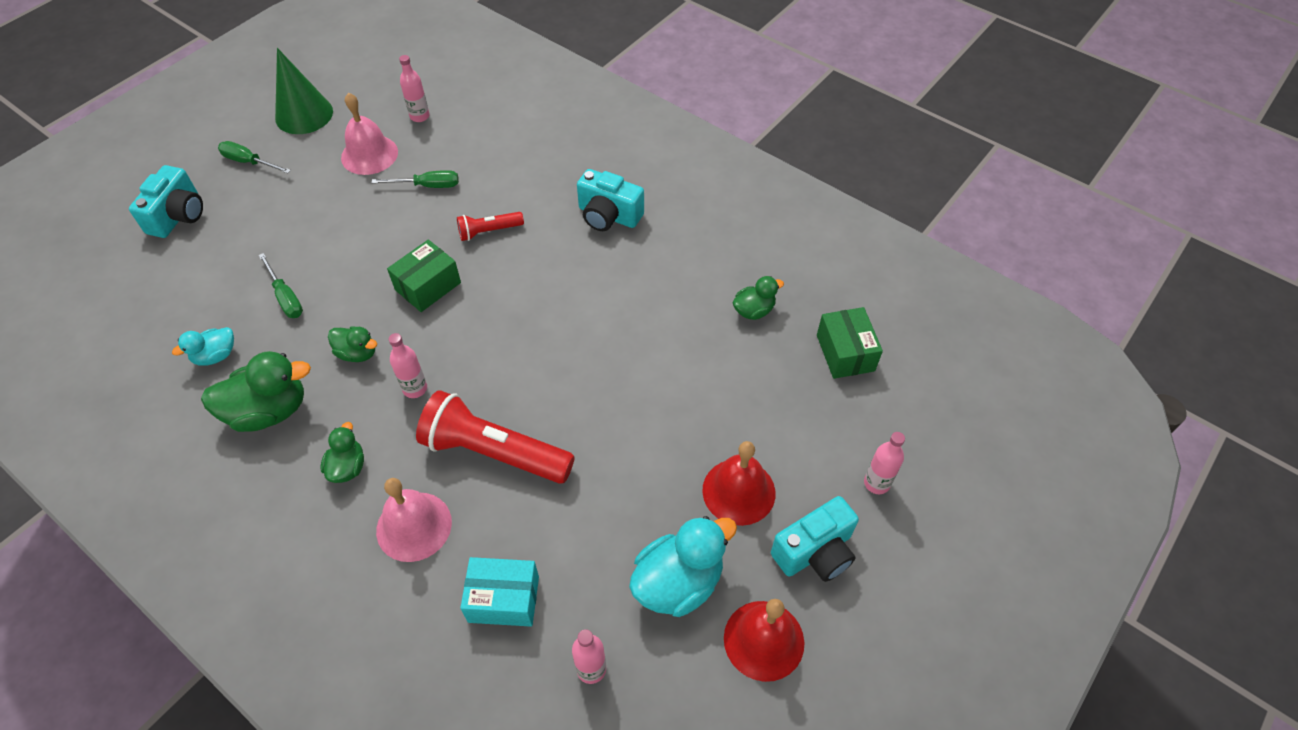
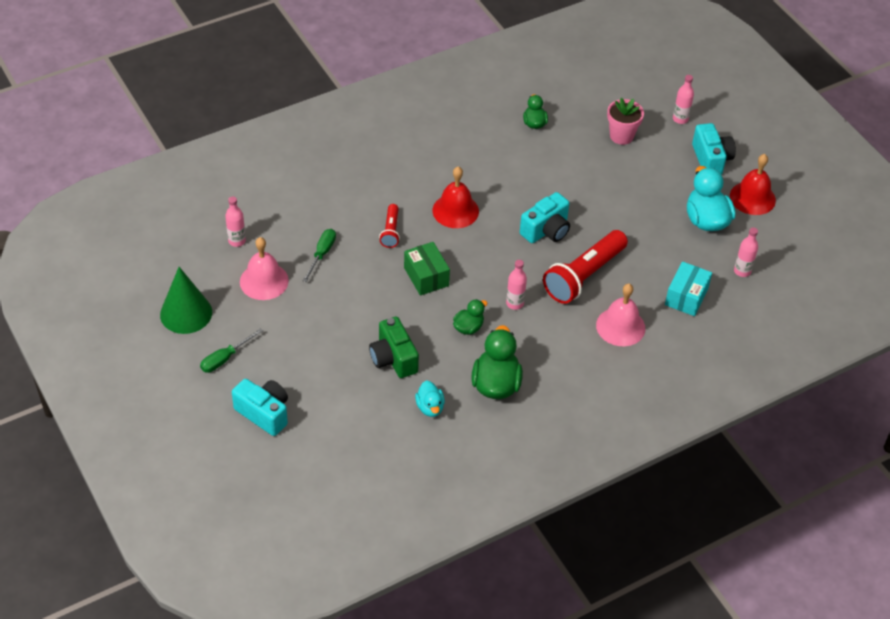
camera: 70 degrees left, 5 degrees down
(286, 297) = (393, 358): green screwdriver -> green camera
(347, 467) = (562, 350): green duck -> none
(608, 216) = (412, 165): turquoise camera -> turquoise camera (546, 230)
(738, 491) = (660, 176): red bell -> red bell (455, 211)
(792, 417) = (621, 136): none -> pink flower pot
(845, 353) = (587, 96): green box -> none

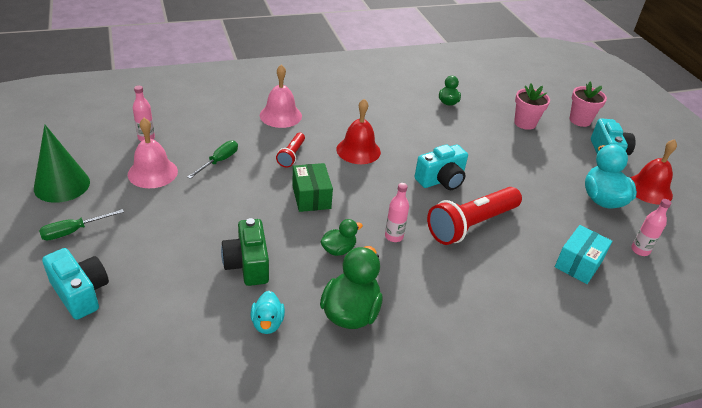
camera: 10 degrees right, 10 degrees down
(620, 326) = (503, 279): pink bell -> pink bell (280, 115)
(680, 119) = (580, 120): pink bottle -> pink flower pot

